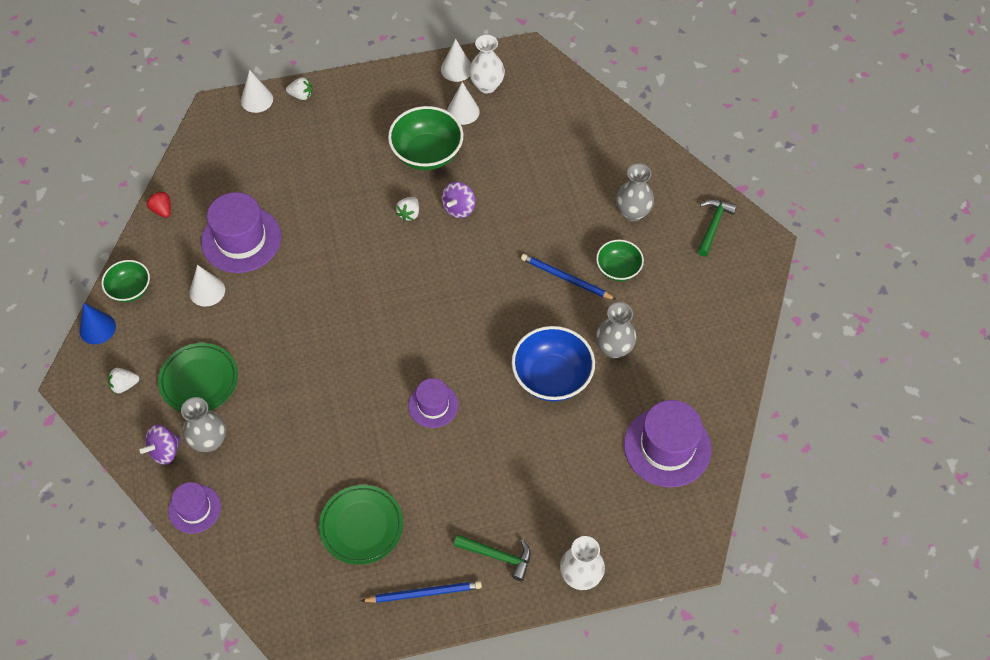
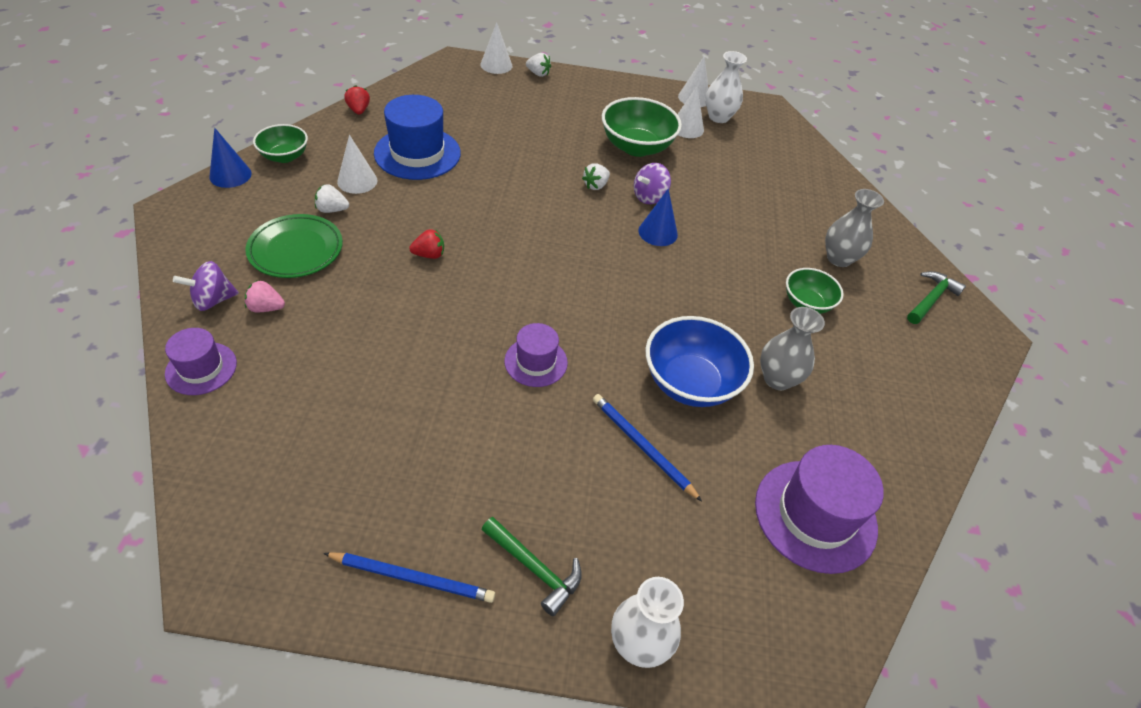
camera: 15 degrees right, 10 degrees down
(124, 385) = (218, 228): white strawberry -> white strawberry (332, 210)
(209, 441) = (266, 308): grey vase -> pink strawberry
(241, 239) = (417, 153): purple hat -> blue hat
(306, 342) = (429, 255): none -> red strawberry
(361, 526) = (379, 461): green plate -> none
(479, 244) = (658, 232): none -> blue cone
(566, 278) = (742, 292): blue pencil -> blue pencil (642, 446)

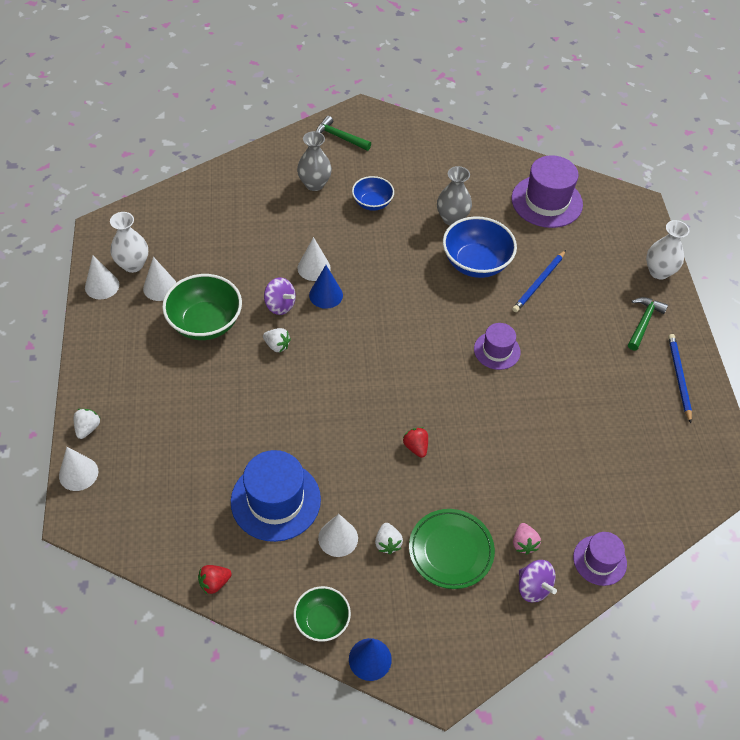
camera: 100 degrees left, 5 degrees up
(700, 231) = (314, 268): none -> white cone
(807, 303) = (372, 203): green bowl -> blue bowl

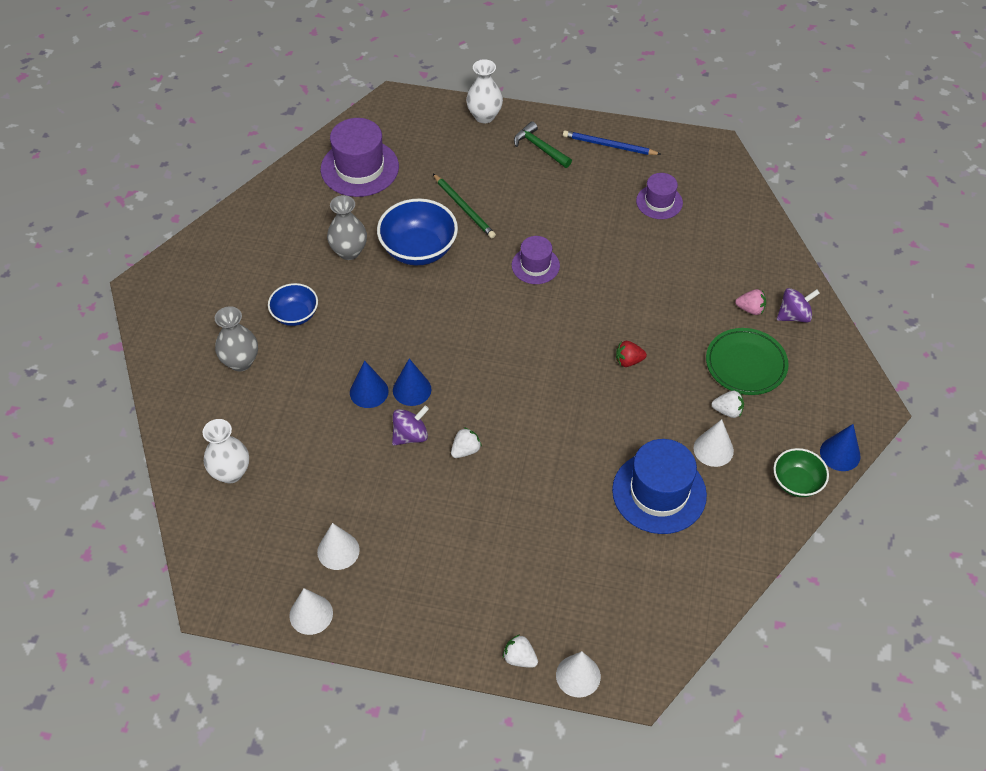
camera: 70 degrees left, 0 degrees up
(133, 264) = (290, 574): white vase -> white vase (231, 472)
(205, 323) = (409, 513): green bowl -> none
(214, 583) = (739, 565): red strawberry -> none
(314, 268) = (369, 391): white cone -> blue cone
(339, 137) = (175, 320): green hammer -> none
(539, 283) = (464, 208): blue pencil -> green pencil
(599, 560) = (778, 262): purple hat -> purple hat (659, 202)

